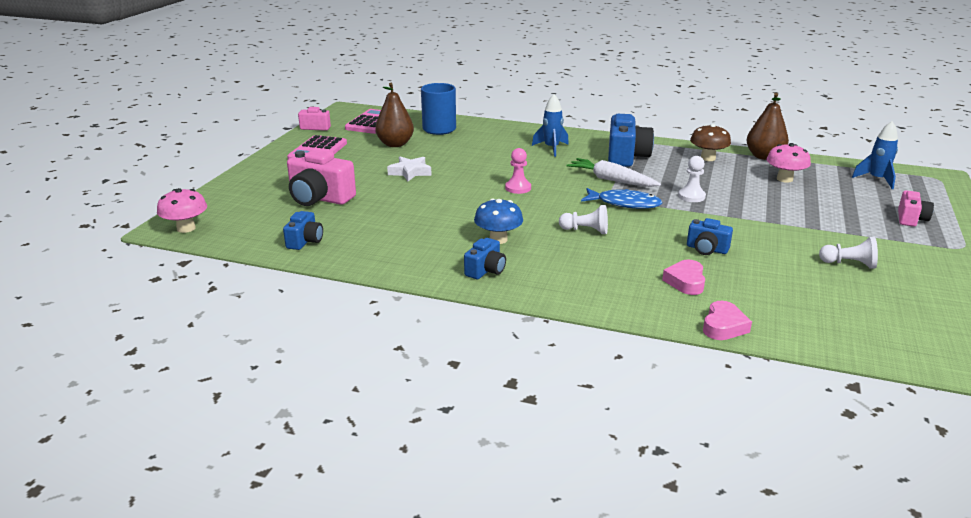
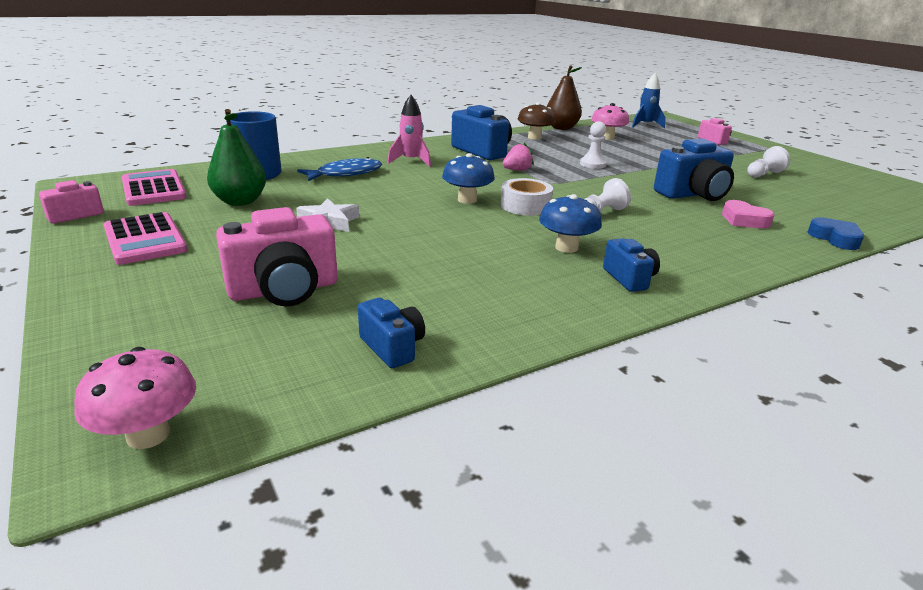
camera: 50 degrees left, 0 degrees up
(395, 144) = (240, 201): brown pear -> green pear
(518, 188) = (467, 200): pink pawn -> blue mushroom
(545, 206) = (525, 206): none -> white tape
(551, 148) = (411, 161): blue rocket -> pink rocket
(611, 180) = (517, 170): white carrot -> pink strawberry
(624, 203) = (570, 183): blue fish -> blue fish (345, 174)
(706, 249) = (693, 194): blue camera -> blue camera, size x1.79
(723, 326) = (835, 239): pink heart -> blue heart

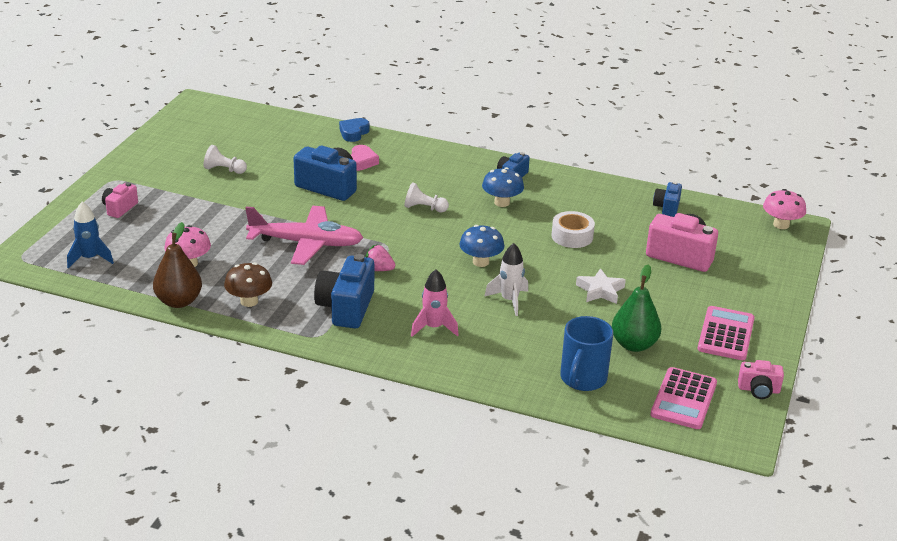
camera: 130 degrees left, 5 degrees up
(345, 174) = (514, 339): blue fish -> none
(392, 189) = (509, 300): none -> white rocket
(525, 206) = (456, 237): white tape -> white tape (572, 236)
(592, 164) = (306, 243): white pawn -> pink plane

